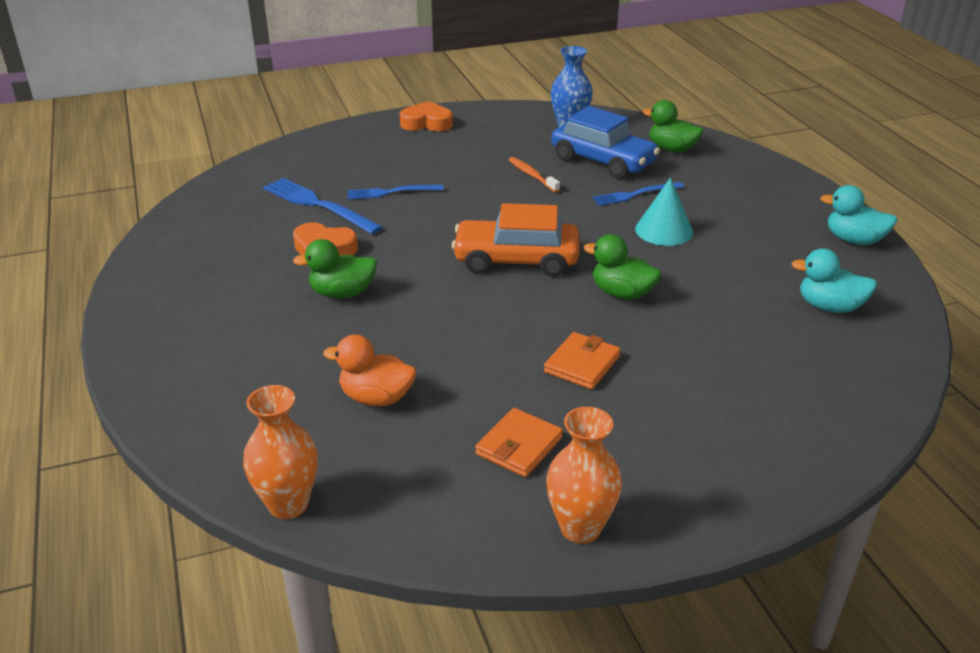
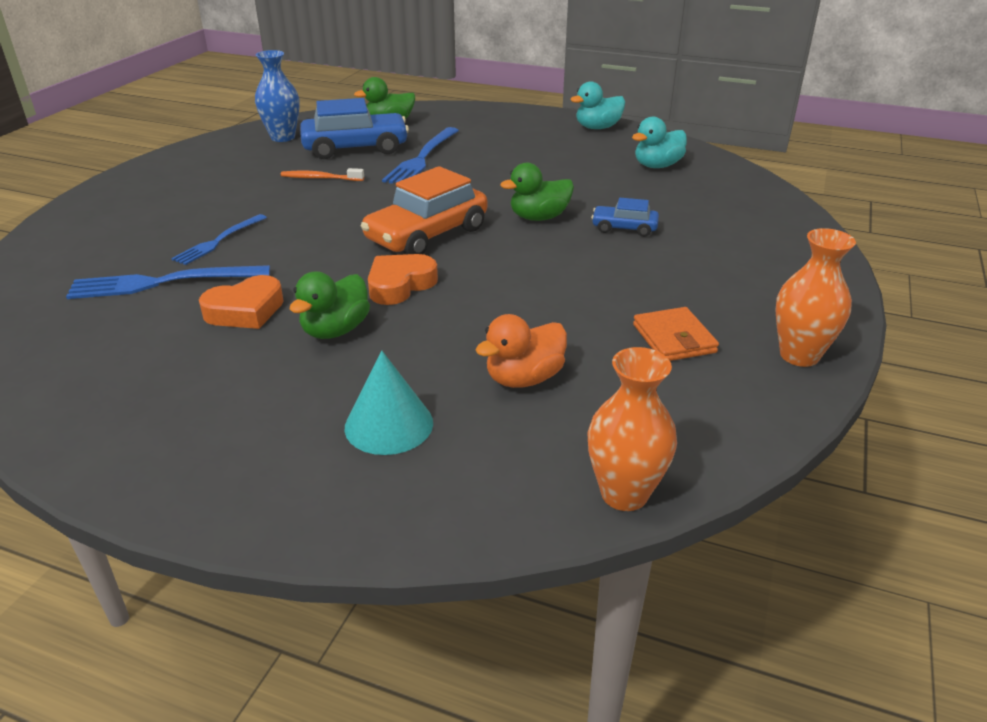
camera: 50 degrees left, 0 degrees up
(426, 123) = (143, 180): orange heart -> orange heart (400, 285)
(582, 364) = (604, 269): orange wallet -> none
(635, 194) = (422, 158): blue fork -> blue fork, size x1.57
(664, 230) = (486, 170): turquoise cone -> turquoise cone (389, 425)
(670, 343) = (624, 228): none -> blue car

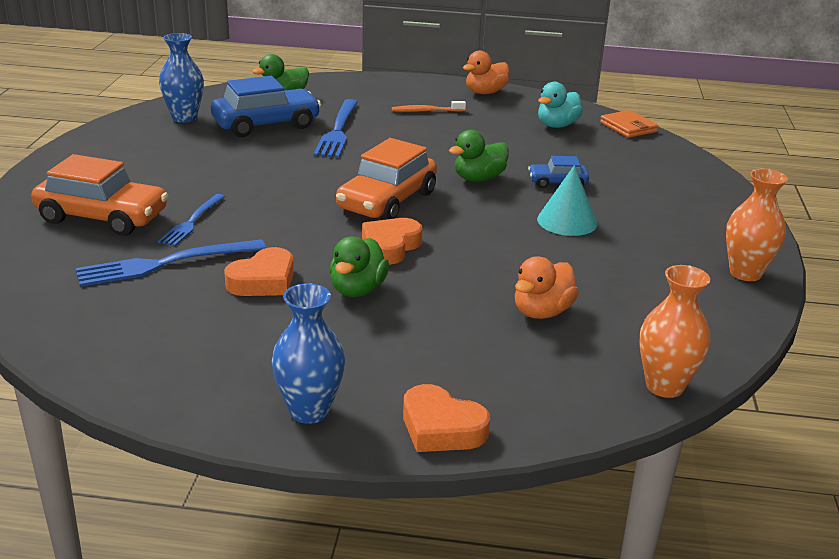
camera: 15 degrees left, 5 degrees down
(139, 229) = (103, 217): none -> orange car
(193, 469) = (309, 411): none -> blue vase
(320, 178) = (251, 156): orange toothbrush -> orange toothbrush (426, 111)
(323, 512) = (441, 428): none -> orange heart
(389, 425) = (452, 359): turquoise cone -> turquoise cone (567, 221)
(597, 128) = (485, 92): turquoise duck -> orange duck
(674, 338) = (644, 269): orange wallet -> orange wallet (628, 127)

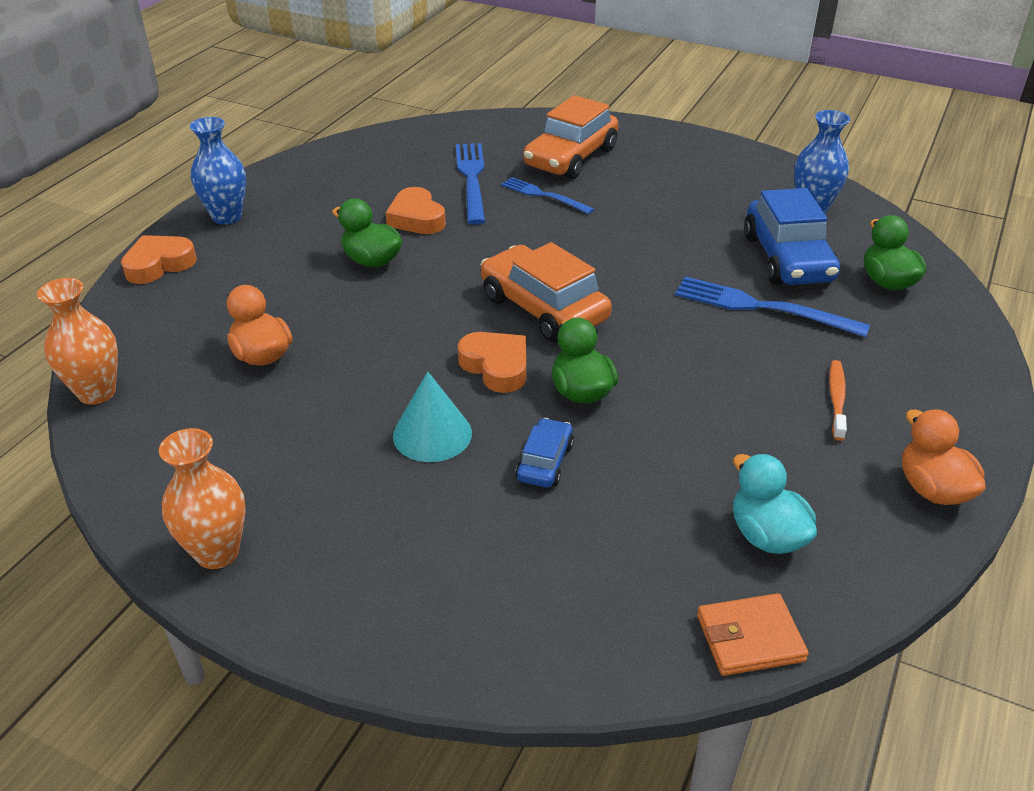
camera: 110 degrees right, 10 degrees up
(390, 246) = (440, 292): orange heart -> orange heart (496, 366)

